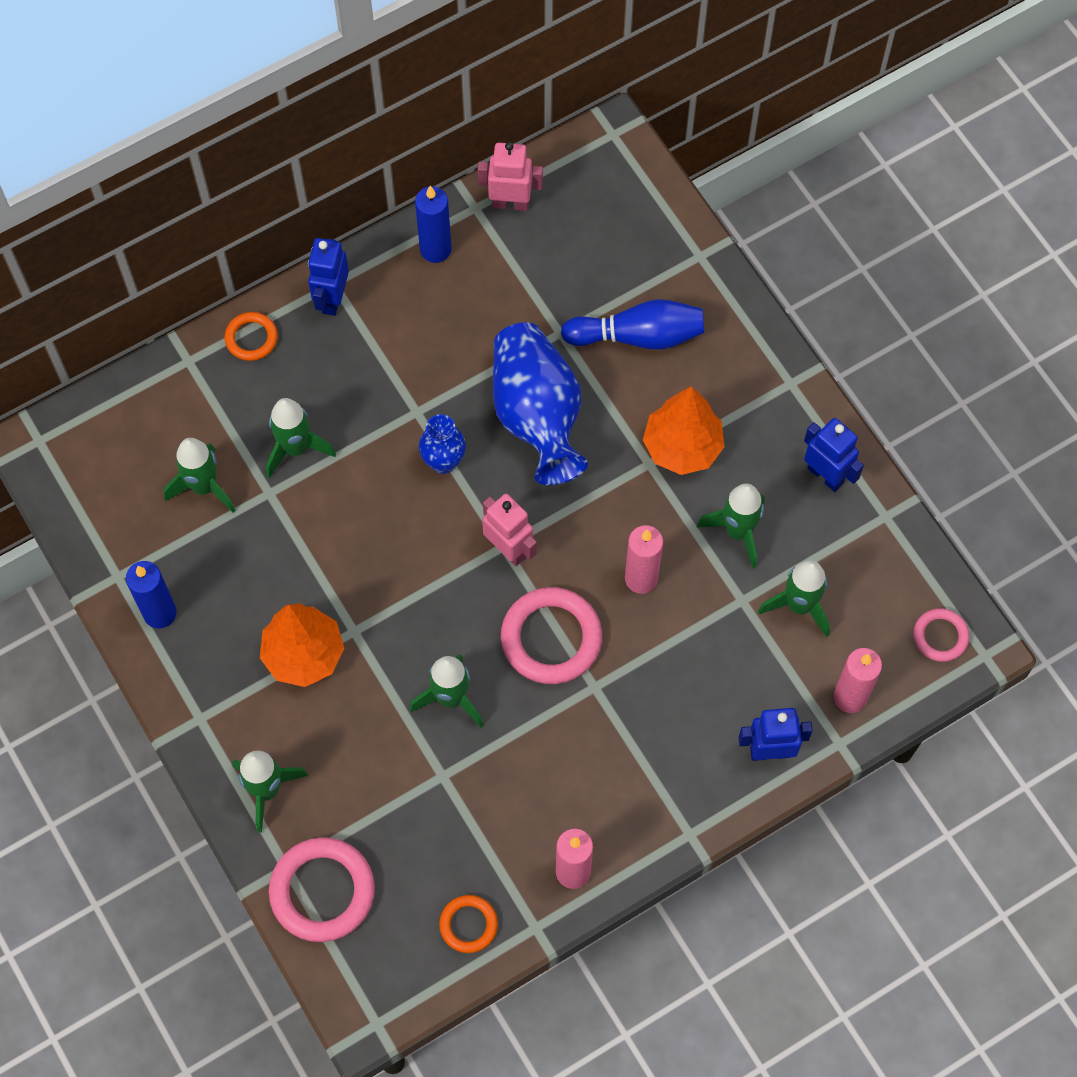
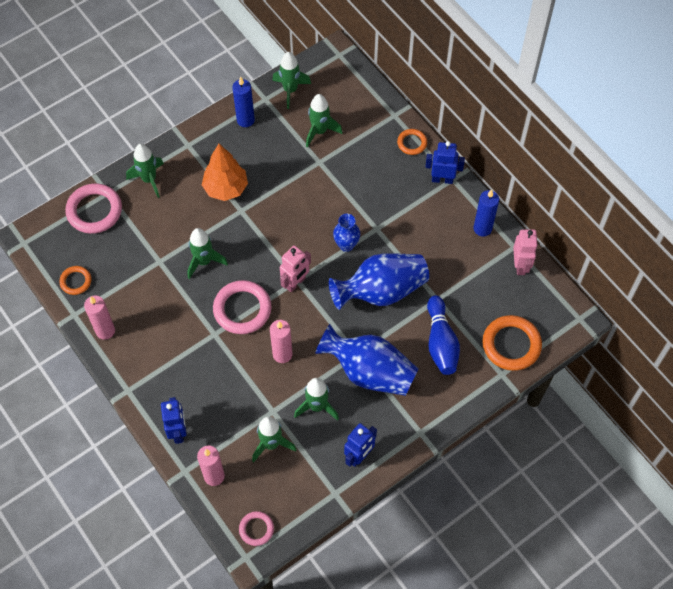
camera: 85 degrees right, 5 degrees down
(295, 448) = (347, 171): green rocket -> green rocket (290, 90)
(650, 235) = (511, 345): none -> orange ring
(682, 447) = (369, 372): orange tree -> blue vase

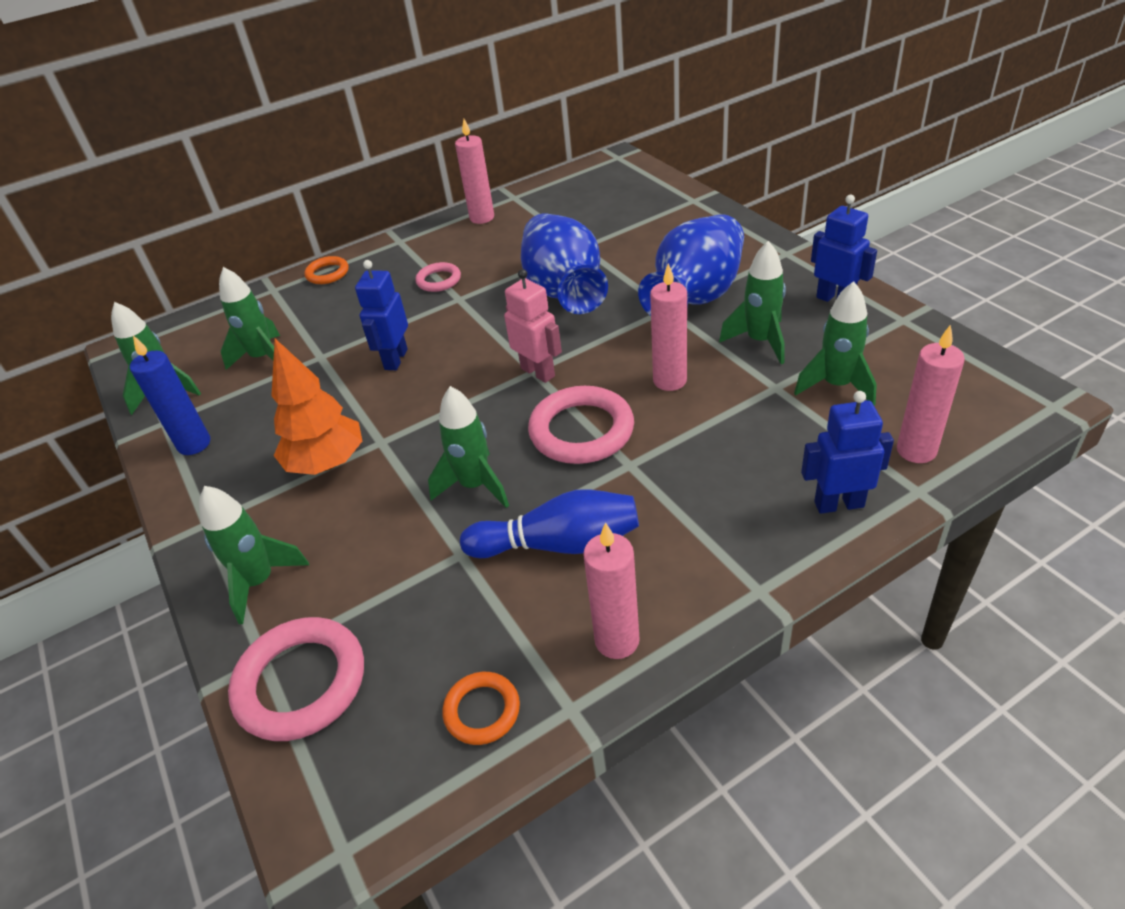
camera: 80 degrees left, 20 degrees down
(256, 529) = (997, 395): pink ring -> pink ring (439, 280)
(346, 245) = (480, 324): blue vase -> none
(441, 342) = (648, 242): blue bowling pin -> blue bowling pin (559, 544)
(442, 179) = (397, 248): blue robot -> blue robot (395, 359)
(482, 228) = (482, 218): blue candle -> pink candle
(511, 345) = (652, 195): orange ring -> none
(520, 265) = (541, 192): pink robot -> none

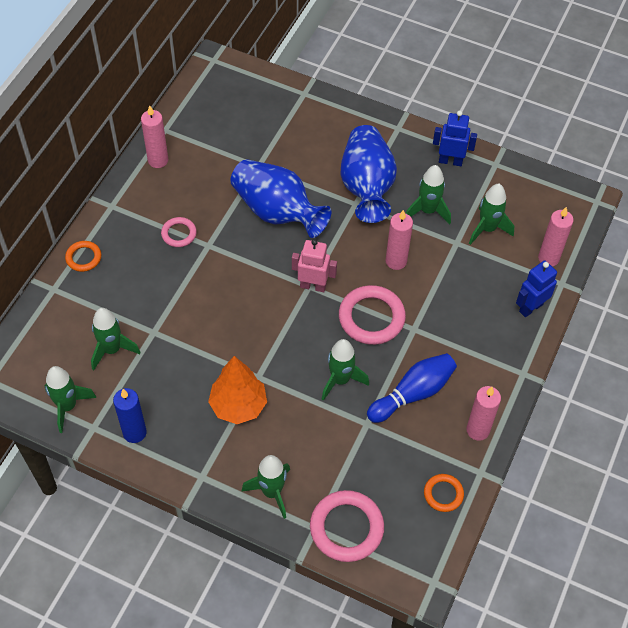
camera: 40 degrees left, 15 degrees up
(395, 359) = (210, 313): blue robot -> none

